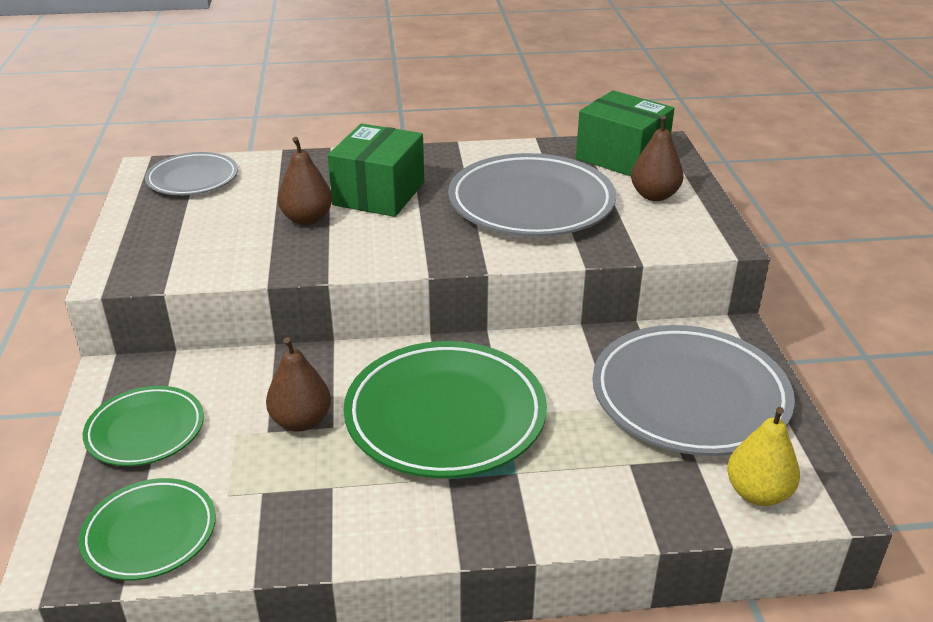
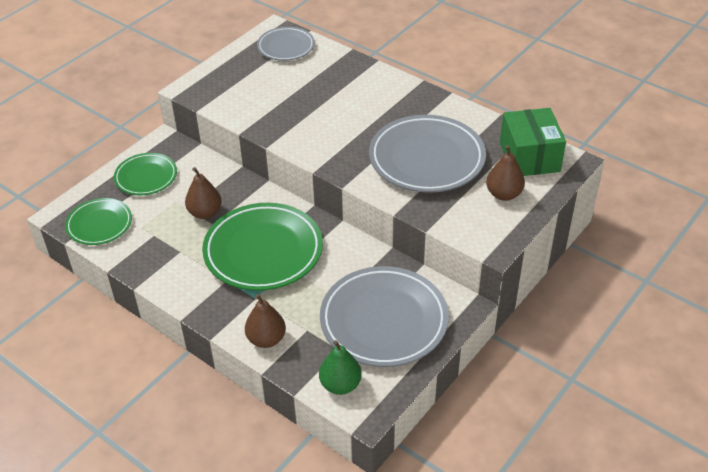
camera: 45 degrees right, 10 degrees up
(307, 219) = (305, 103): brown pear -> brown pear (266, 339)
(379, 194) = (359, 107): green box -> none
(757, 493) = (340, 385): yellow pear -> green pear

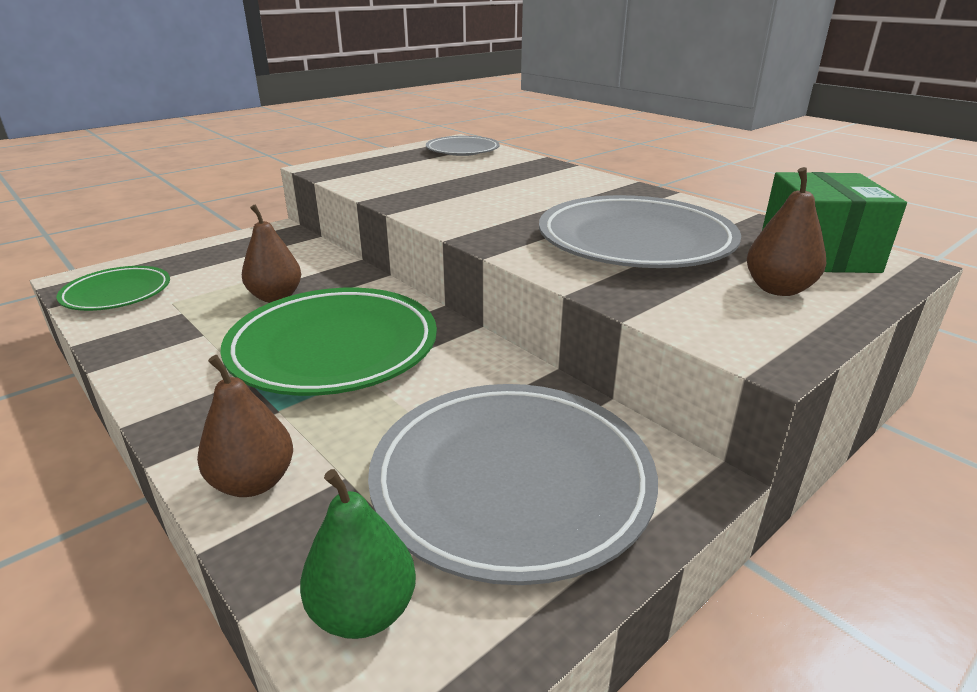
camera: 10 degrees right, 15 degrees down
(146, 177) = (225, 257): green plate -> none

